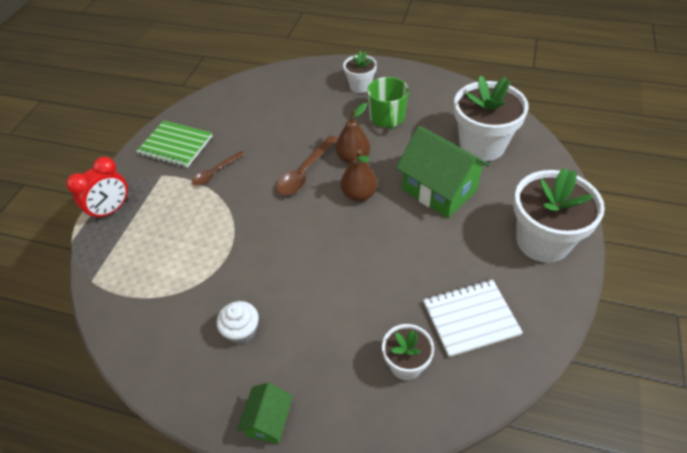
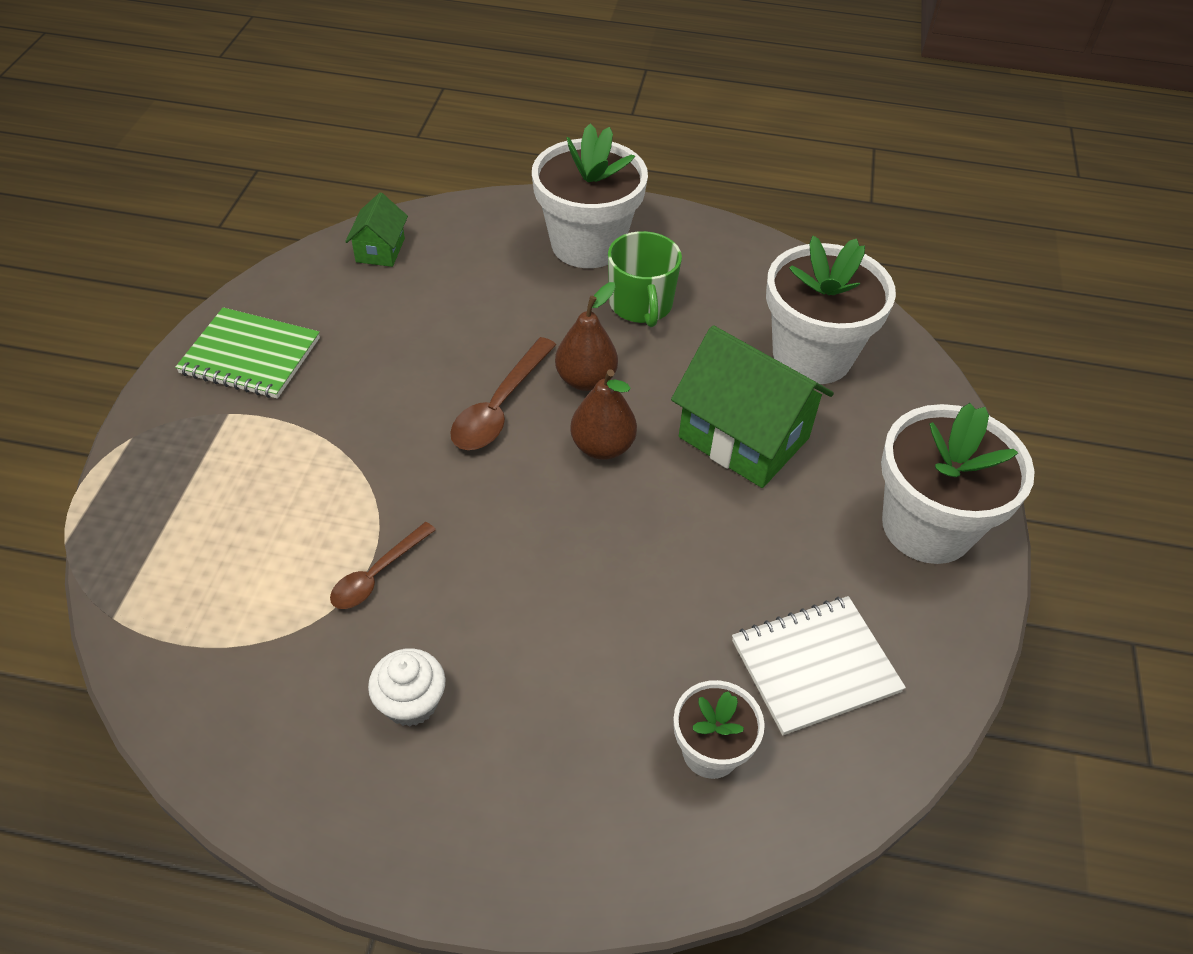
camera: 10 degrees left, 0 degrees up
(111, 210) = (138, 481): red clock -> none
(216, 172) = (333, 407): brown spoon -> brown spoon (377, 574)
(269, 421) = (476, 863): green house -> green house (380, 250)
(360, 86) = (587, 244): white flower pot -> white flower pot, size x1.85

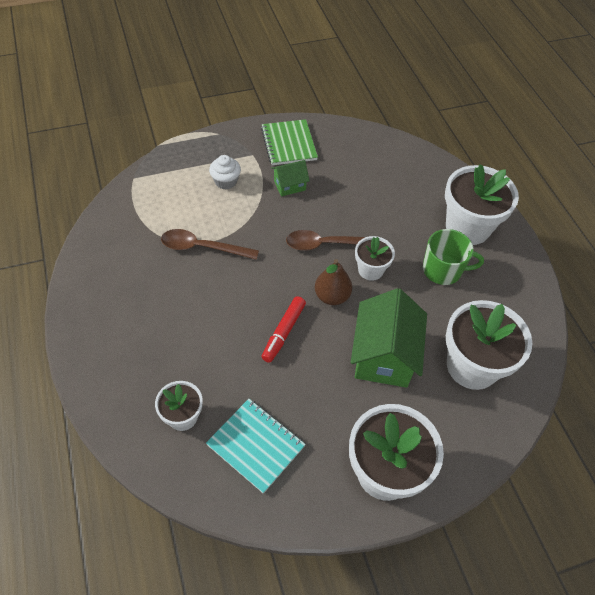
camera: 60 degrees right, 5 degrees up
(377, 574) = (202, 247): brown spoon -> brown spoon, size x1.52
(380, 250) = (389, 151): green house -> green house (289, 185)
(411, 702) = (147, 291): white cupcake -> white cupcake (225, 181)
(585, 379) = (370, 270): brown pear -> white flower pot
(630, 537) = (283, 332): none -> red marker
(641, 305) = (443, 270): green mug -> green mug turned 135 degrees counterclockwise
(815, 666) = (256, 445): white notebook -> turquoise notebook

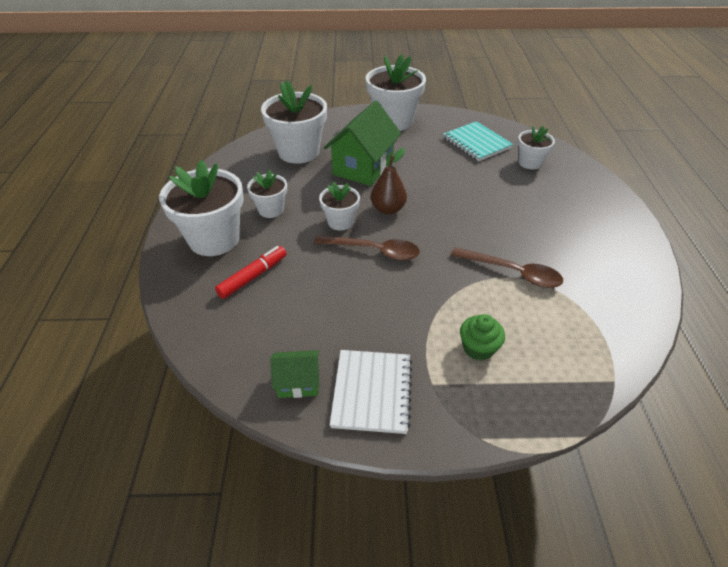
camera: 160 degrees left, 10 degrees down
(225, 181) = (478, 348): white cupcake -> green cupcake
(283, 332) = (441, 193): red marker -> red marker (253, 276)
(288, 144) = (372, 392): green notebook -> white notebook
(289, 185) = (392, 325): green house -> green house (298, 382)
(443, 270) = (271, 210): green mug -> white flower pot

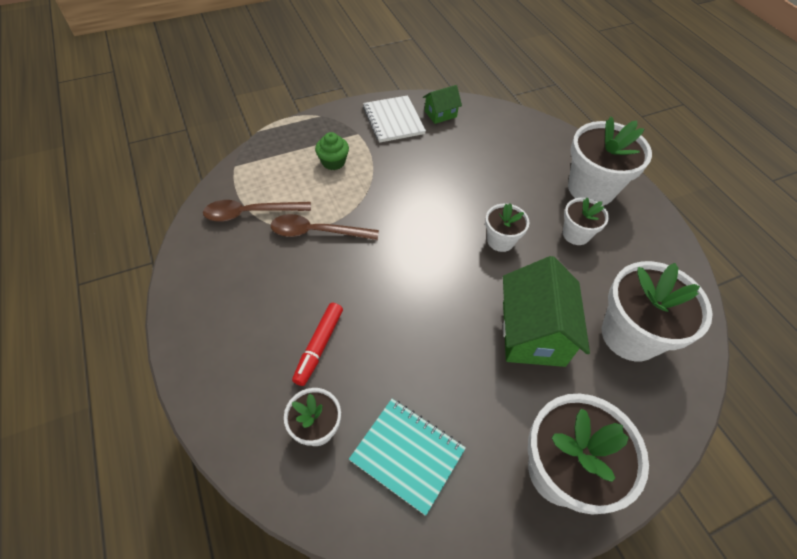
camera: 155 degrees right, 10 degrees up
(253, 276) = (528, 167): red marker -> red marker (319, 346)
(374, 251) = (449, 218): brown spoon -> brown spoon (250, 213)
(388, 209) = (464, 272): brown pear -> none

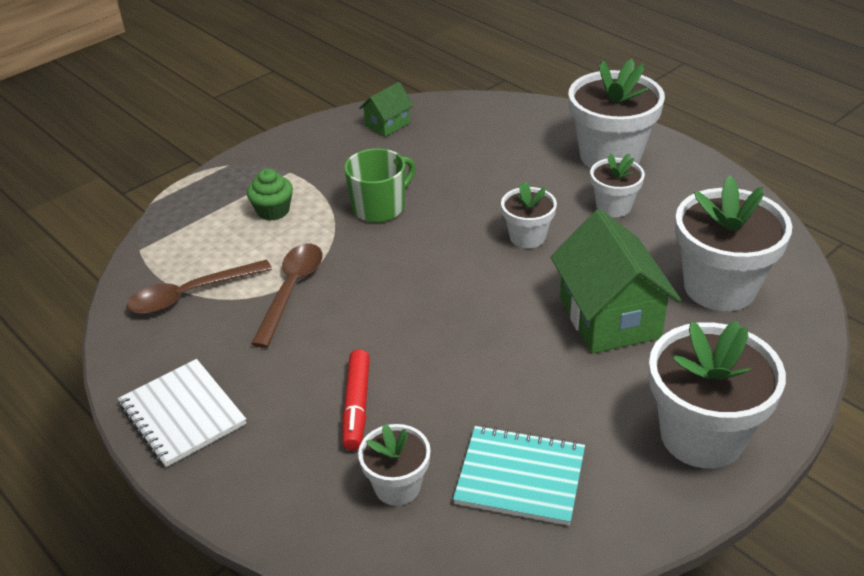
camera: 15 degrees left, 15 degrees down
(317, 232) = (291, 290): brown spoon -> brown spoon turned 120 degrees clockwise
(393, 120) = (329, 146): white notebook -> white notebook (182, 414)
(406, 181) = (380, 207): none -> green mug

